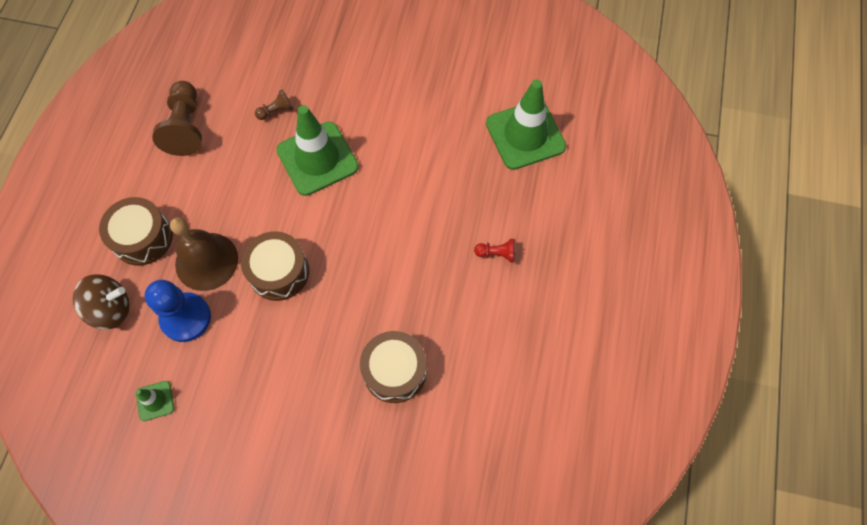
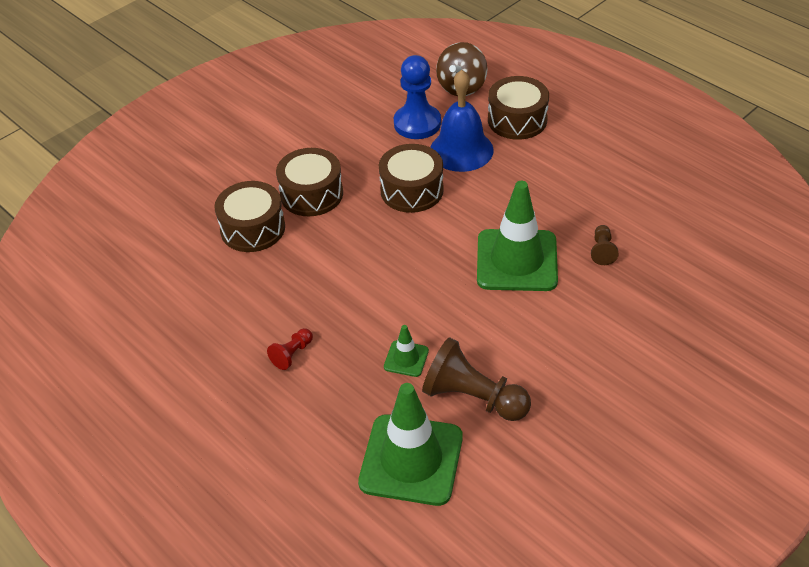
camera: 125 degrees right, 20 degrees down
(155, 401) = (361, 90): green traffic cone -> green traffic cone (406, 359)
(186, 127) = (626, 179): brown pawn -> brown pawn (473, 397)
(206, 261) = (461, 150): brown bell -> blue bell
(327, 350) = (311, 194): none -> brown drum

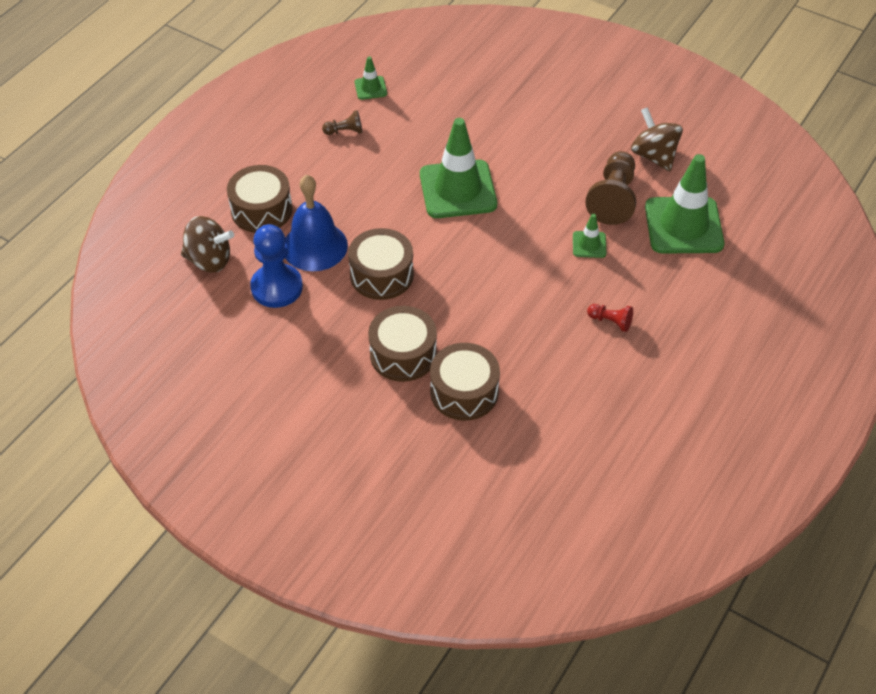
camera: 105 degrees left, 5 degrees up
(541, 459) = (654, 156): none -> brown spinning top
(602, 251) = (432, 138): brown pawn -> brown pawn (345, 131)
(693, 210) = (370, 88): none -> green traffic cone

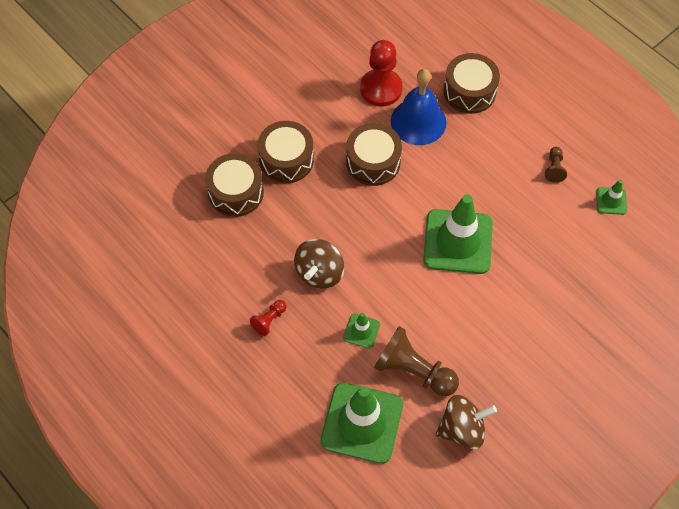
camera: 105 degrees right, 10 degrees up
(209, 260) = (422, 50): brown spinning top -> brown spinning top (319, 273)
(277, 287) = (381, 89): blue pawn -> red pawn

